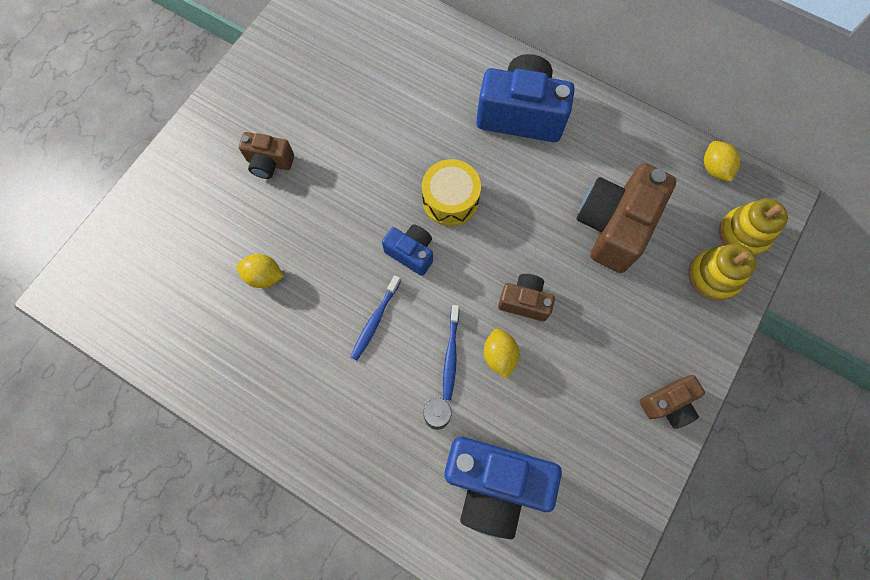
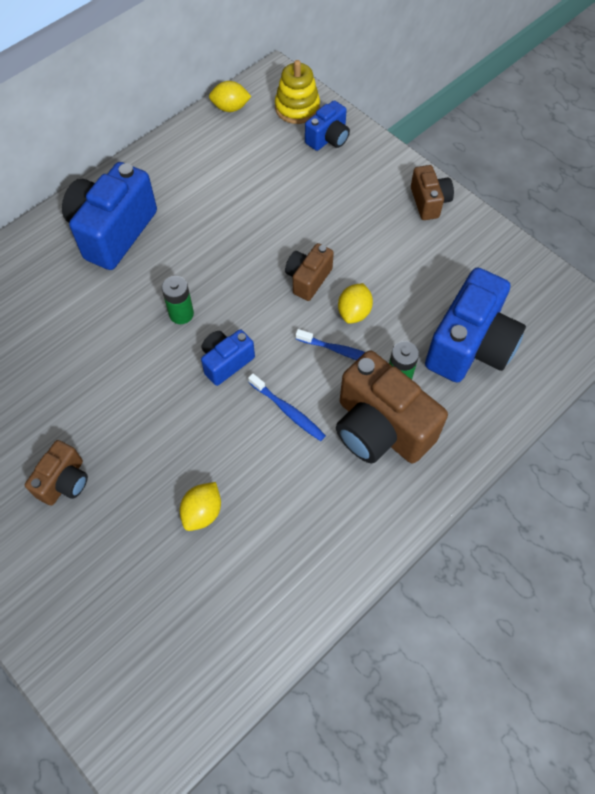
camera: 75 degrees left, 10 degrees down
(450, 200) = (181, 314): yellow drum -> green battery
(499, 355) = (354, 312): yellow lemon -> yellow lemon turned 75 degrees counterclockwise
(613, 226) = (258, 193): brown camera -> brown camera (380, 428)
(713, 276) = (328, 138): yellow stacking toy -> blue camera

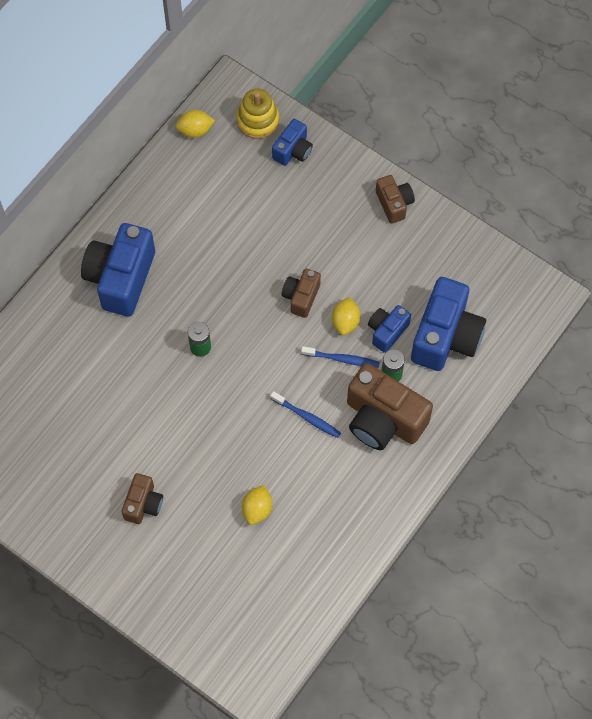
camera: 10 degrees left, 5 degrees up
(226, 362) = (248, 384): blue camera -> blue camera (387, 331)

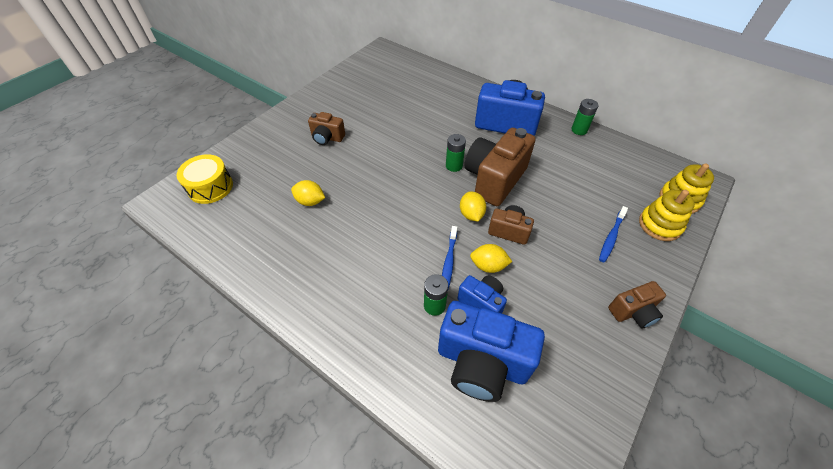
camera: 90 degrees right, 15 degrees down
(138, 194) = (579, 130): none -> green battery
(195, 130) = (650, 160): yellow lemon -> yellow lemon (471, 214)
(232, 634) = (210, 187): none -> yellow drum
(293, 150) = (659, 225): blue camera -> yellow stacking toy
(307, 417) = (390, 235): blue toothbrush -> blue toothbrush (611, 237)
(383, 419) = (385, 297): brown camera -> brown camera (494, 179)

